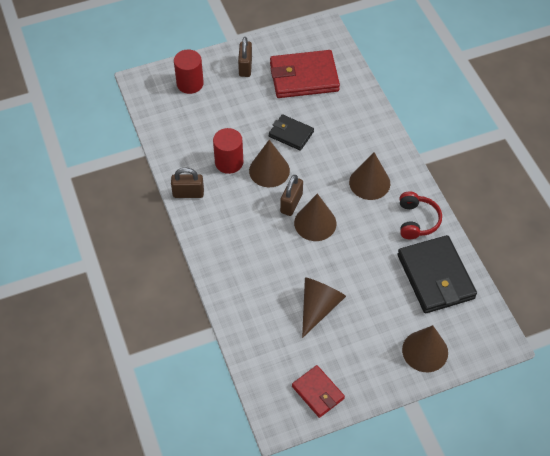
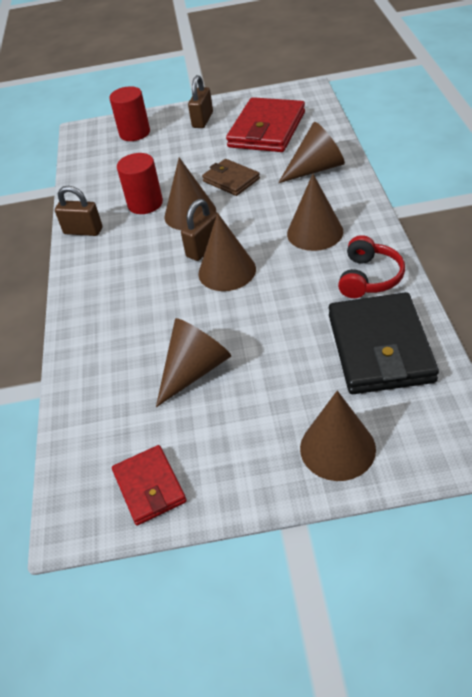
camera: 20 degrees right, 10 degrees down
(291, 134) = (231, 180): black wallet -> brown wallet
(304, 77) = (267, 130): red wallet -> red wallet turned 75 degrees counterclockwise
(355, 119) = (316, 169): none -> brown cone

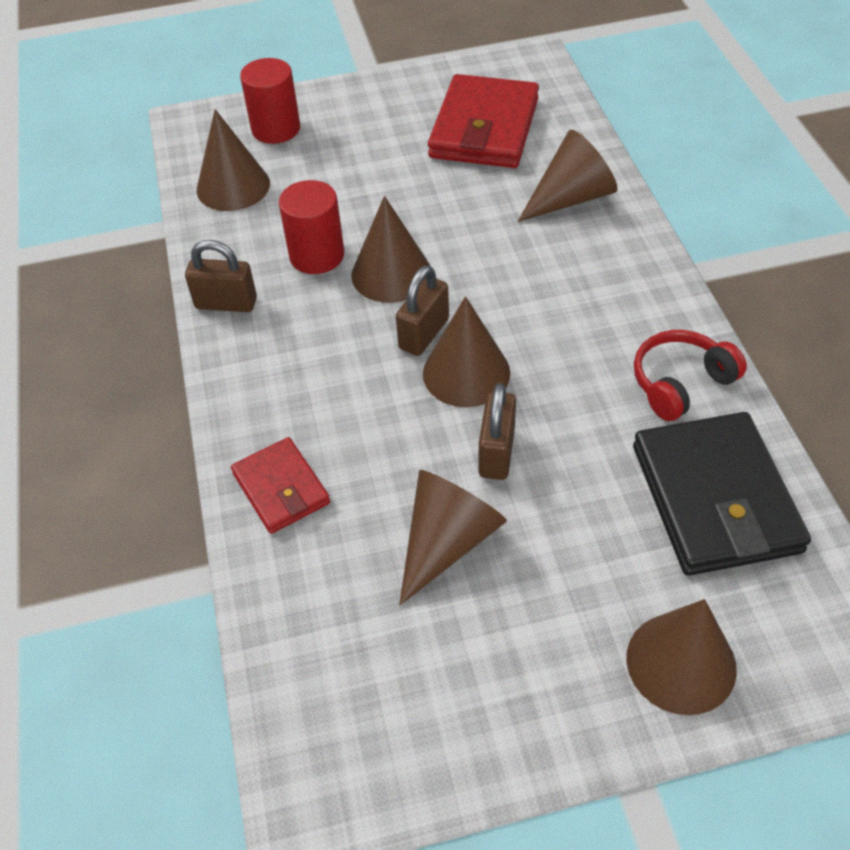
camera: 10 degrees left, 5 degrees up
(149, 487) = (415, 738): red wallet -> red wallet (281, 488)
(202, 120) = (380, 108): brown padlock -> brown padlock (496, 453)
(231, 180) = (444, 215): brown wallet -> none
(315, 232) = (588, 306): brown cone -> brown cone (233, 186)
(369, 278) = (680, 383): red headphones -> red headphones turned 135 degrees counterclockwise

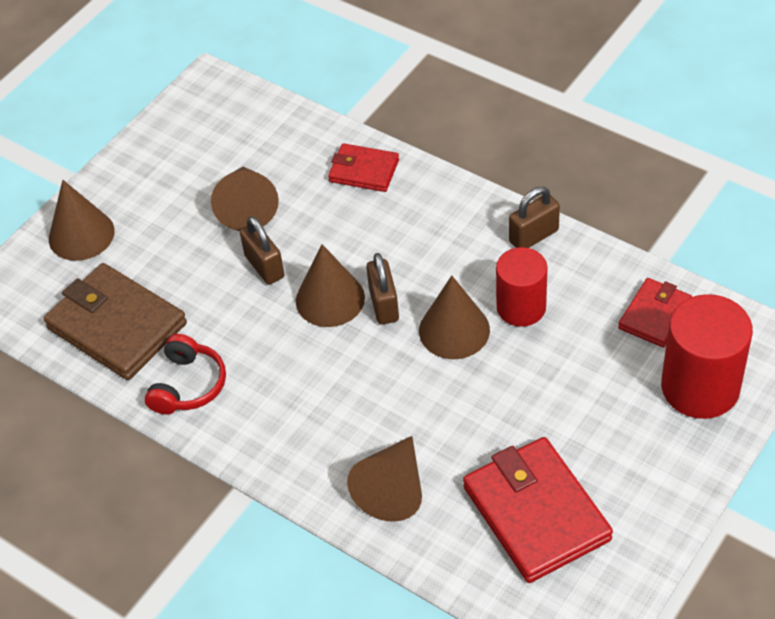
camera: 140 degrees right, 0 degrees up
(233, 186) = (655, 315): brown cone -> red wallet
(276, 129) = (700, 387): red cylinder -> red cylinder, size x1.50
(715, 498) = (117, 326): black wallet -> brown wallet

